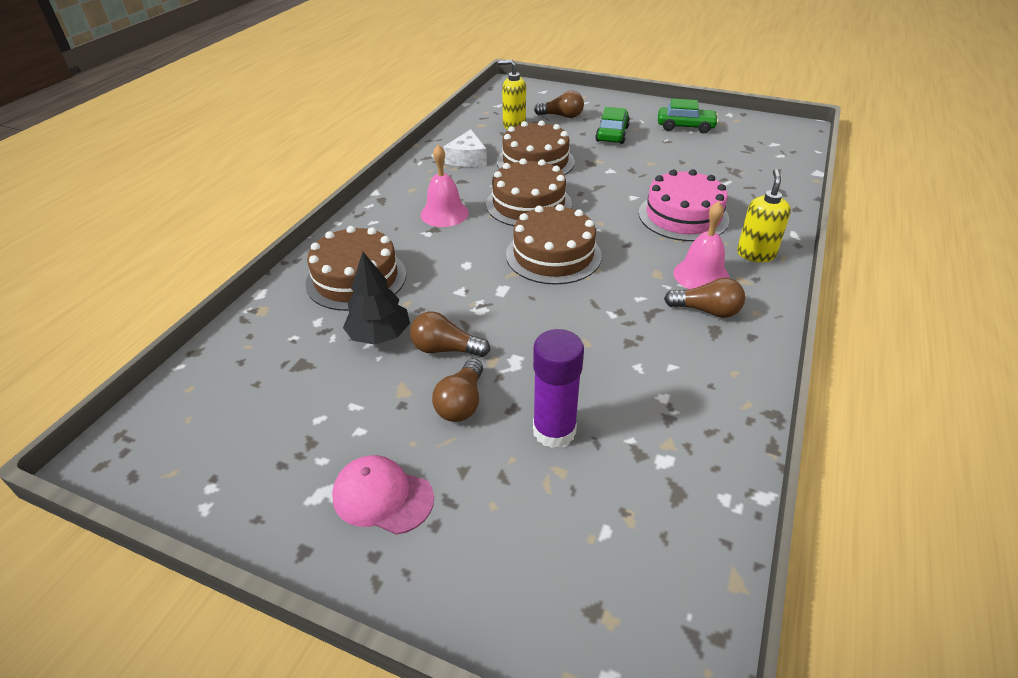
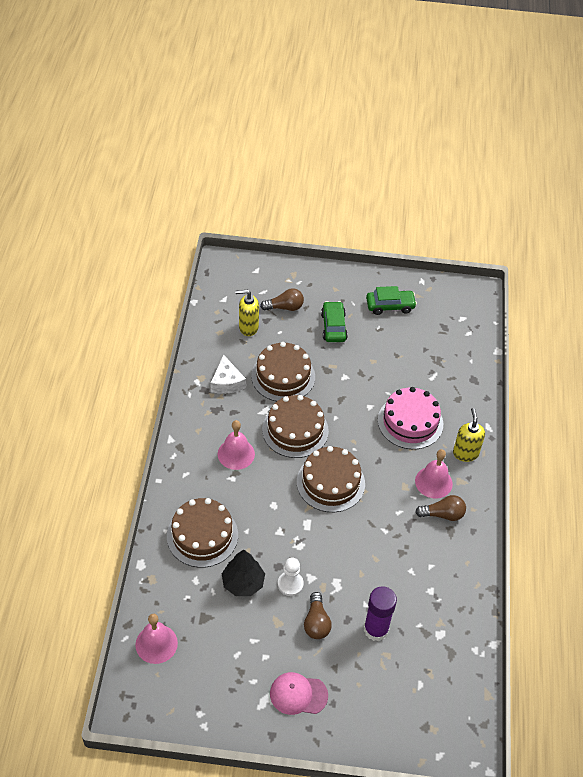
camera: 20 degrees left, 10 degrees up
(214, 381) = (156, 643): none -> pink bell
(445, 349) = (290, 584): brown light bulb -> white pawn

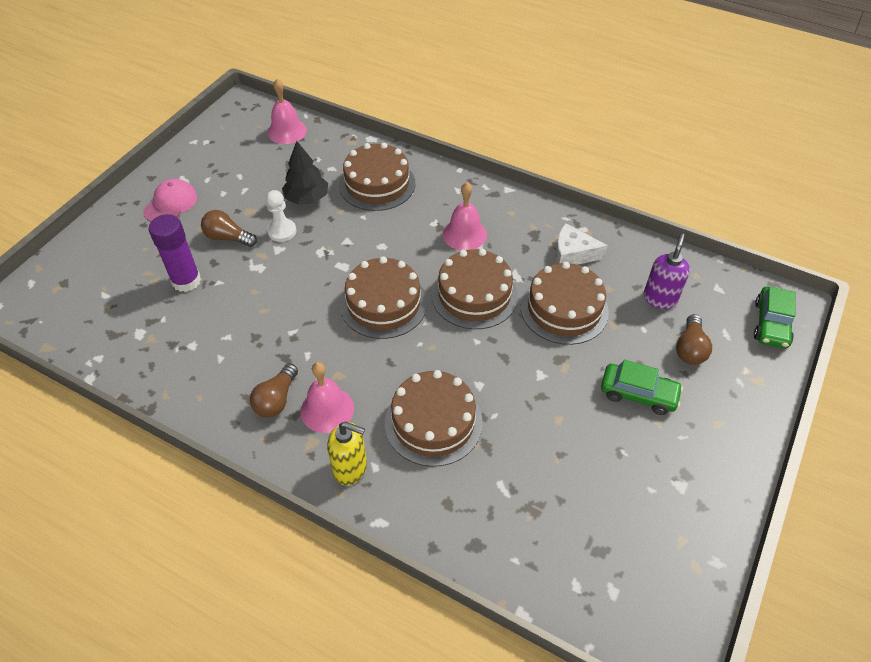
camera: 115 degrees right, 0 degrees up
(248, 327) = (660, 298): yellow soap dispenser -> purple soap dispenser
(390, 306) = (666, 486): green car -> green car (771, 324)
(410, 422) = (433, 422): pink cake -> brown cake

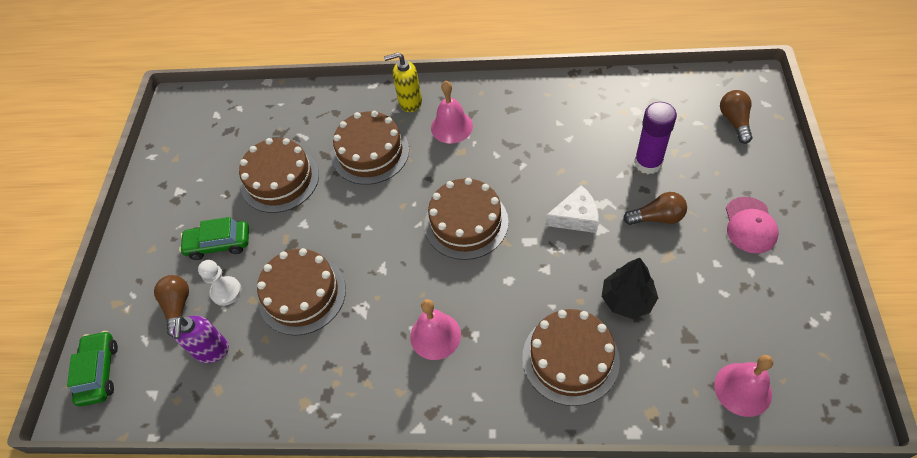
camera: 160 degrees right, 5 degrees up
(276, 399) = (492, 116): brown light bulb -> brown light bulb (734, 121)
(282, 231) = (615, 249): white pawn -> white pawn (226, 291)
(474, 295) = (391, 269): brown cake -> brown cake (280, 180)
(572, 254) = (313, 365): white cheese -> white cheese (576, 217)

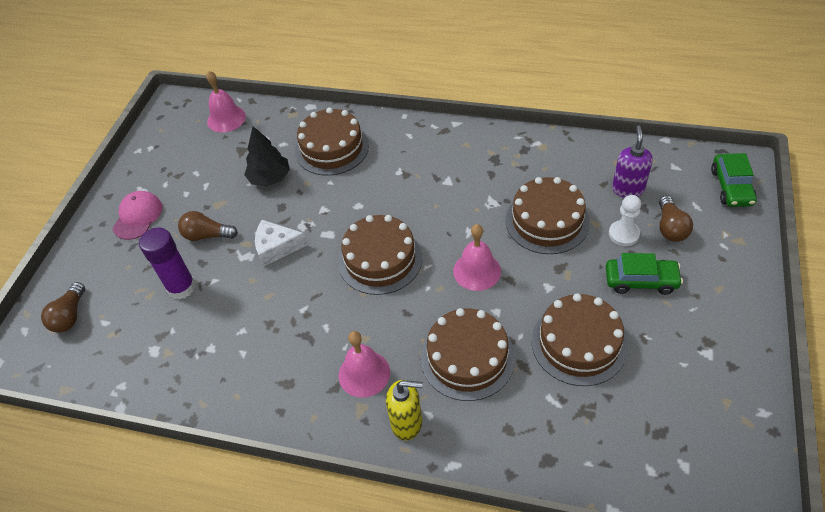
camera: 170 degrees left, 5 degrees down
(435, 335) = (431, 175): pink bell -> pink bell (477, 271)

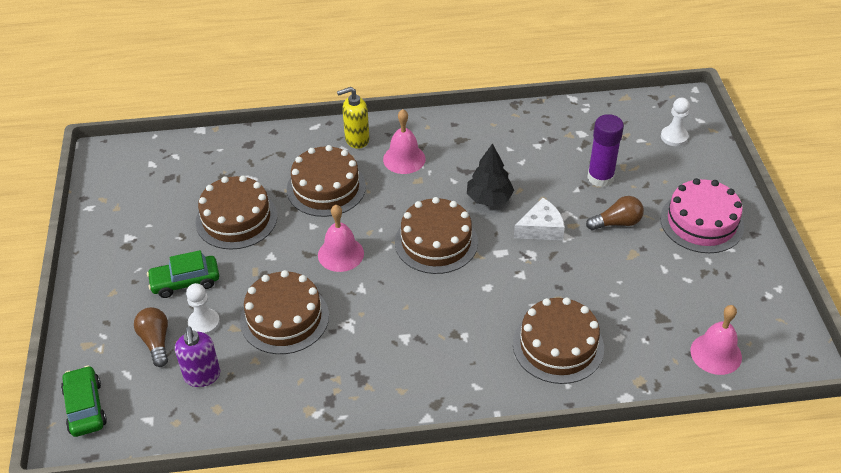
camera: 155 degrees right, 5 degrees down
(70, 316) = (674, 137): brown light bulb -> white pawn
(138, 217) = (701, 222): pink cap -> pink cake
(270, 178) = (601, 293): black tree -> black tree (489, 198)

